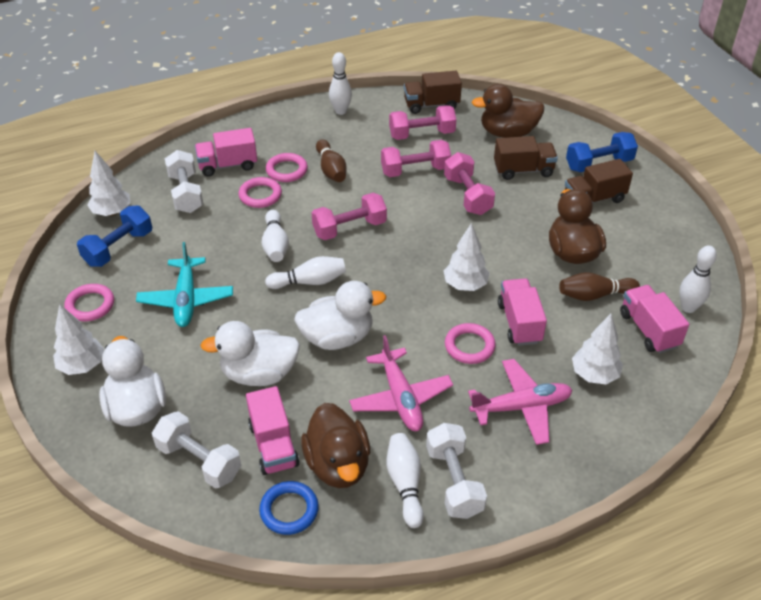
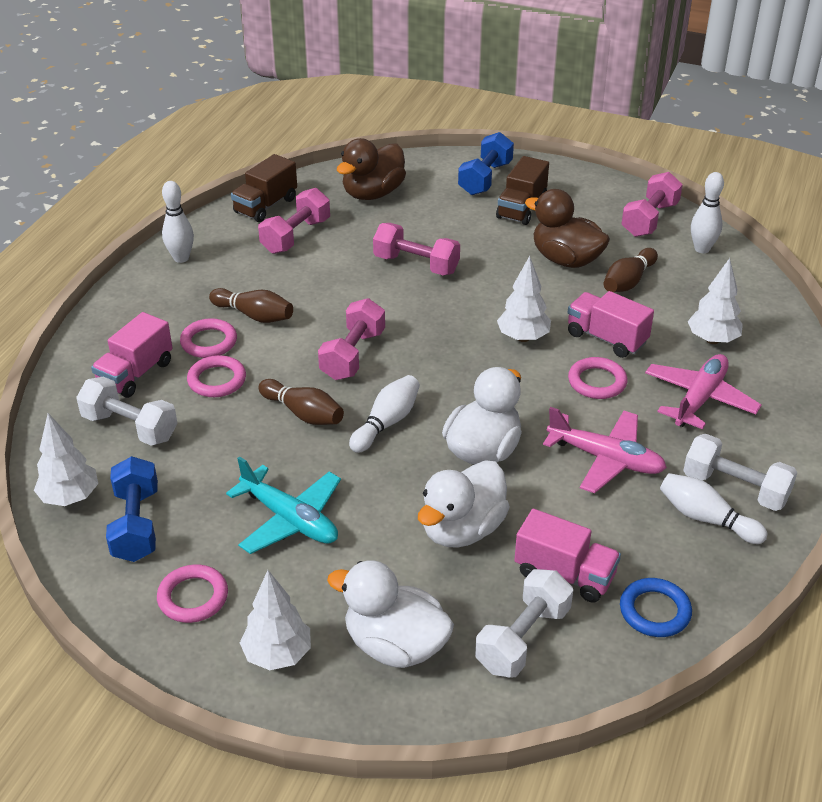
camera: 45 degrees left, 5 degrees down
(199, 461) = (523, 638): white dumbbell -> white dumbbell turned 45 degrees counterclockwise
(275, 245) = (303, 413): white bowling pin -> brown bowling pin
(338, 464) = (637, 546): brown duck -> none
(415, 170) = (337, 270): pink dumbbell -> pink dumbbell (649, 219)
(523, 170) = (432, 217): brown truck -> none
(648, 330) = (700, 282): pink truck -> none

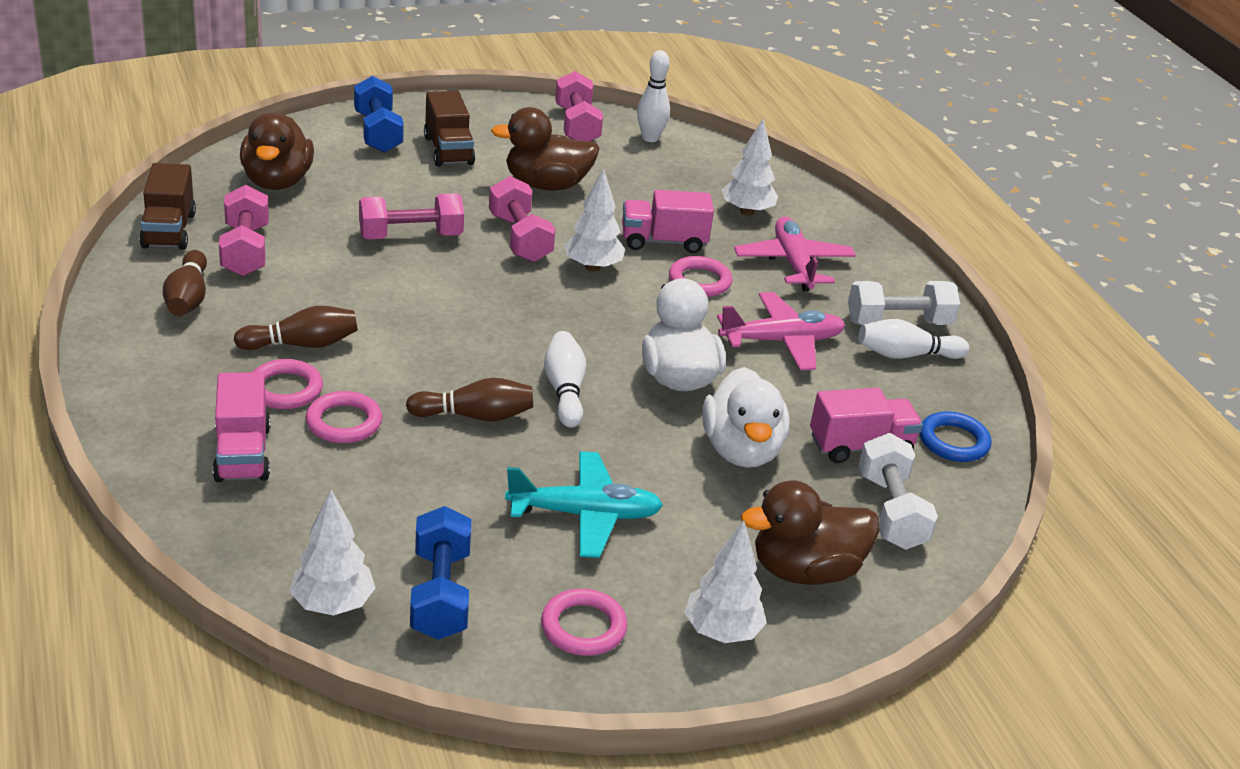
camera: 45 degrees left, 5 degrees down
(130, 427) = (307, 507): white dumbbell -> none
(136, 525) = (440, 594): blue dumbbell -> blue dumbbell turned 45 degrees clockwise
(181, 258) = (137, 317): white bowling pin -> none
(353, 355) = (455, 343): pink dumbbell -> pink dumbbell (520, 238)
(395, 645) = (805, 570): white duck -> brown duck
(628, 281) = (623, 186): brown bowling pin -> brown bowling pin (188, 298)

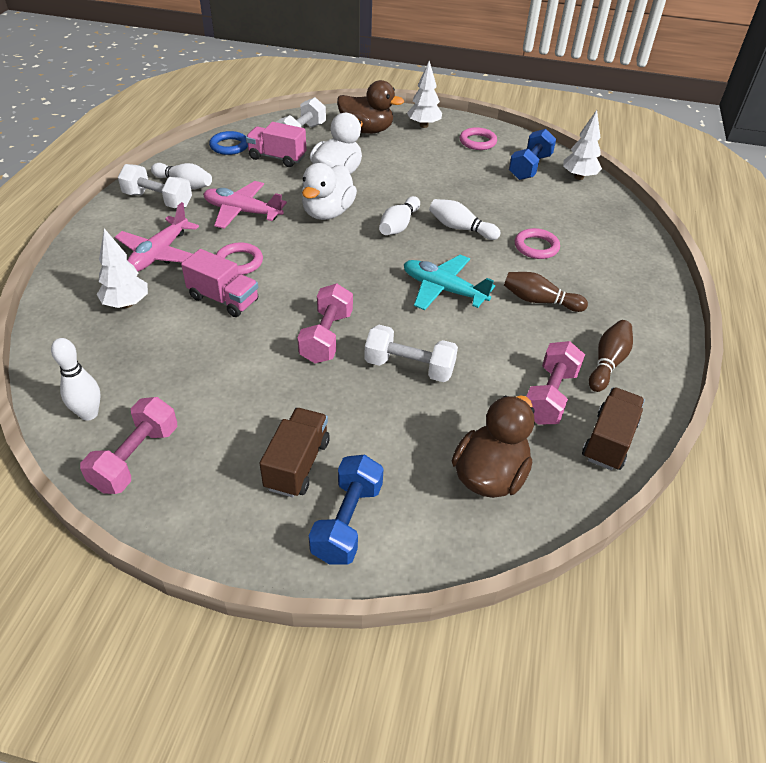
camera: 145 degrees left, 10 degrees up
(242, 454) = (599, 248): pink truck -> none
(285, 389) = (562, 275): pink ring -> none
(410, 236) = (409, 367): pink dumbbell -> white dumbbell
(475, 416) = (460, 228): brown bowling pin -> white bowling pin
(546, 185) = (250, 386): brown duck -> none
(584, 514) = (442, 173): turquoise plane -> turquoise plane (443, 290)
(592, 267) = (298, 295): white tree -> none

